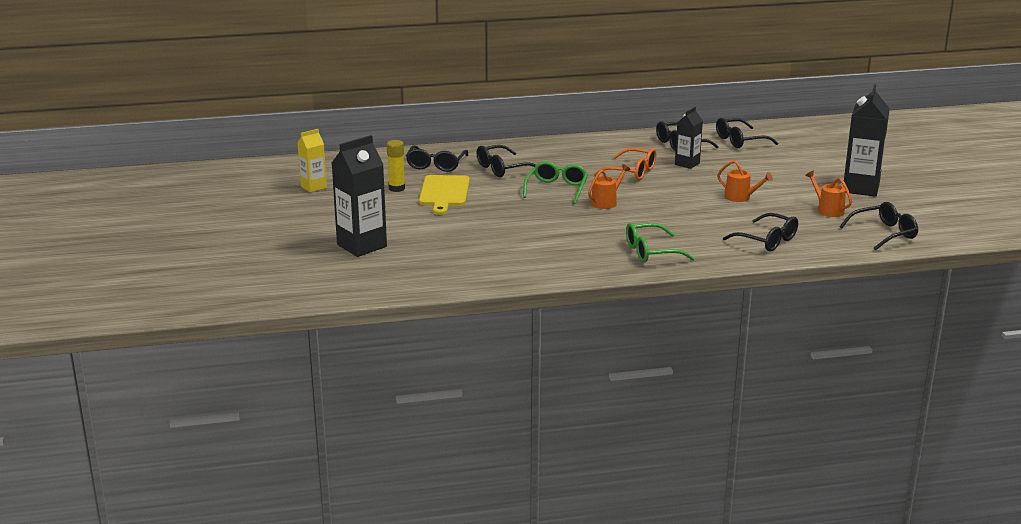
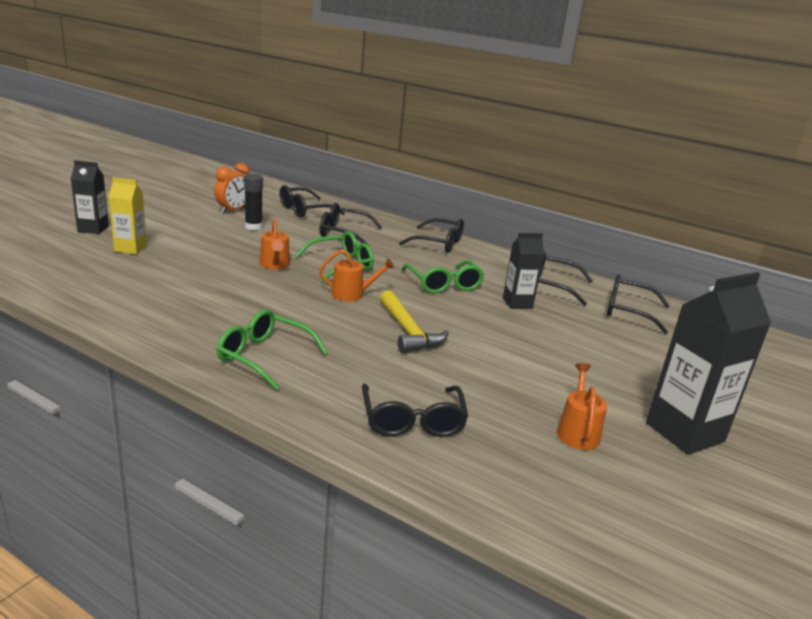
camera: 40 degrees right, 0 degrees up
(313, 187) = (190, 187): yellow carton -> yellow carton (130, 249)
(362, 246) = (93, 229): black carton -> black carton, size x0.58
(396, 188) = (233, 210): yellow glue stick -> orange clock
(444, 193) = (253, 227): yellow cutting board -> black glue stick
(632, 172) = (444, 284): orange glasses -> green glasses
(676, 206) = (408, 331): none -> yellow hammer
(740, 197) = (497, 359): orange watering can -> orange watering can (275, 265)
(884, 233) = (596, 512): black glasses -> black glasses (439, 243)

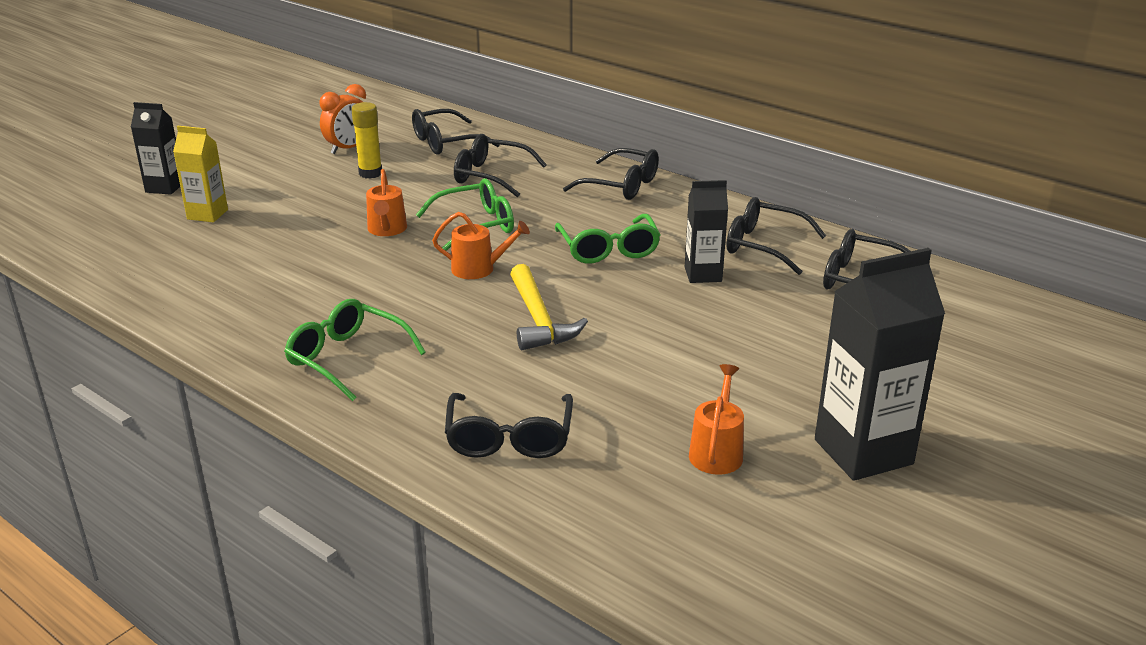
camera: 10 degrees right, 5 degrees up
(253, 227) = (370, 173): black glue stick -> yellow glue stick

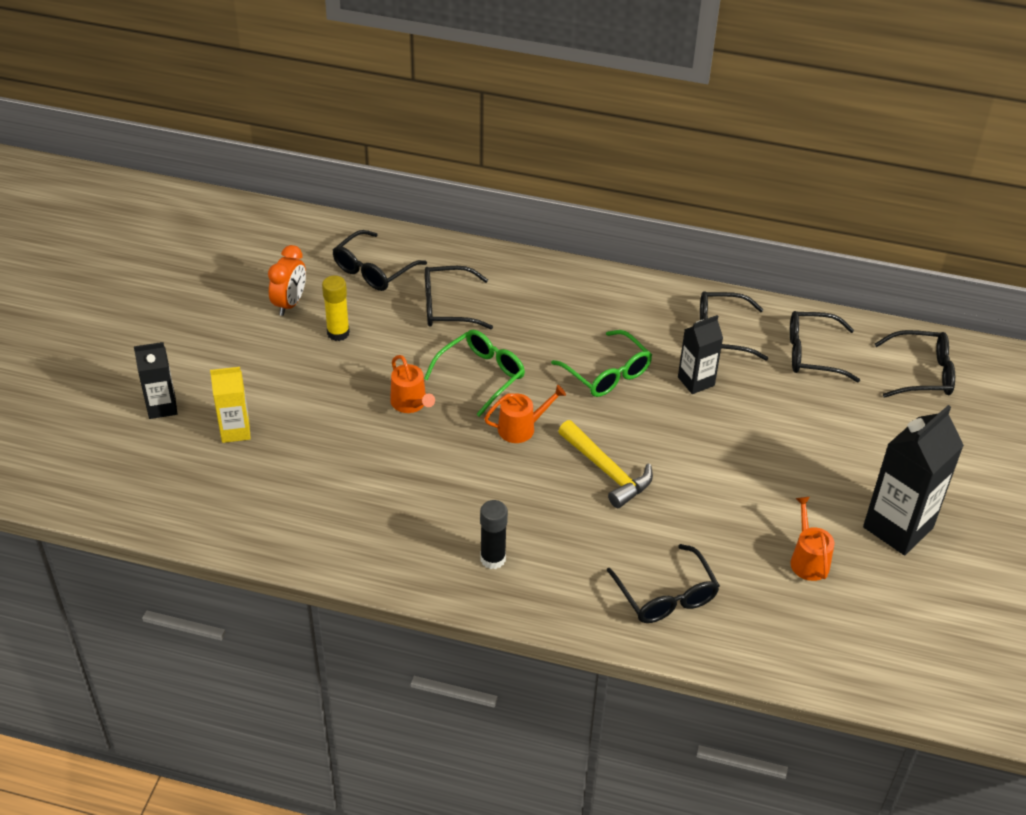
camera: 25 degrees left, 15 degrees up
(347, 358) = (493, 559): green glasses -> black glue stick
(621, 185) = (567, 288): black glasses -> black glasses (922, 373)

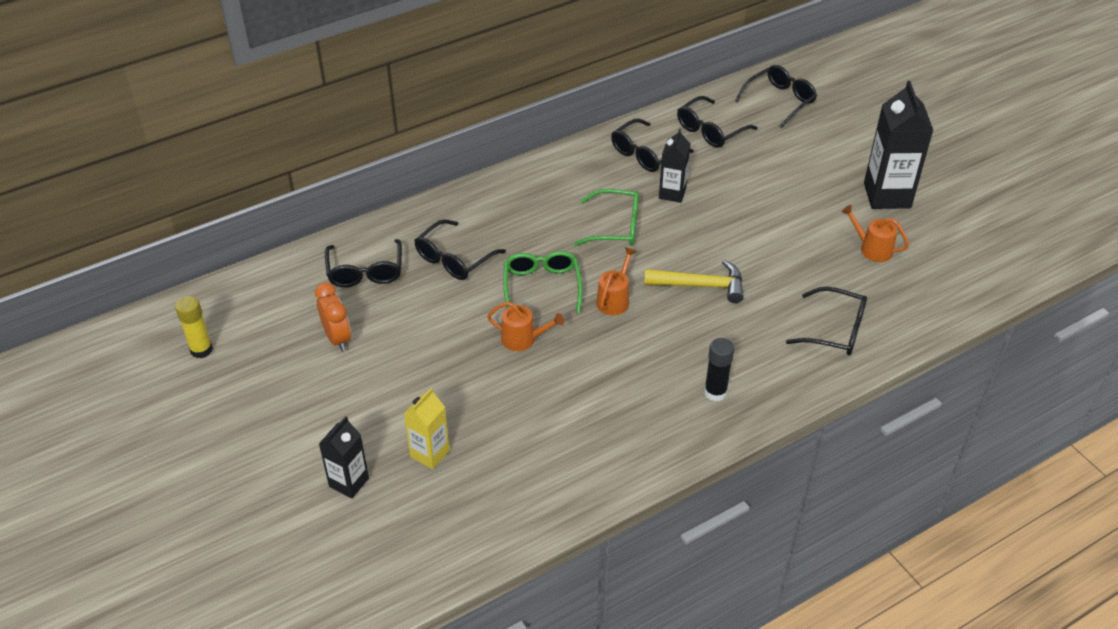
camera: 45 degrees left, 0 degrees up
(338, 333) = (404, 332): yellow glue stick -> yellow glue stick (201, 350)

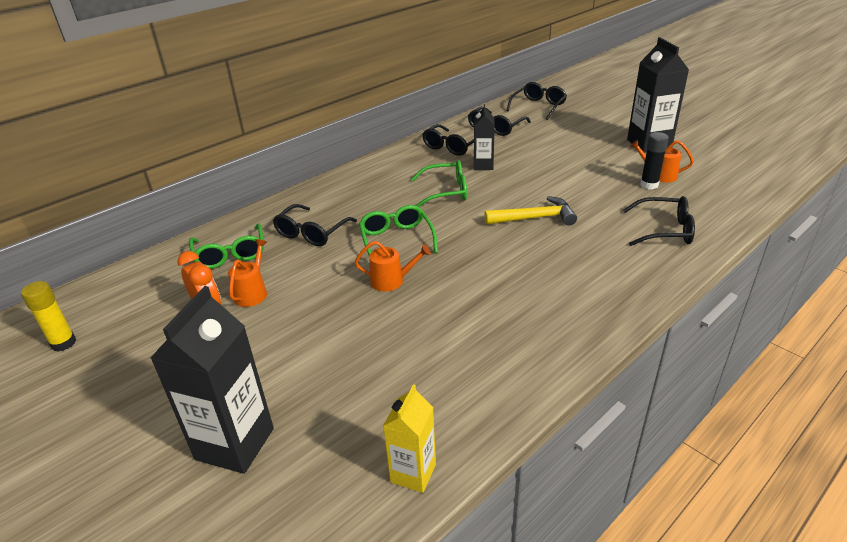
camera: 10 degrees left, 10 degrees down
(349, 482) = (235, 444): black carton -> black carton, size x1.72
(365, 272) = (230, 254): black glasses -> green glasses
(430, 453) = (322, 397): yellow carton -> yellow carton (413, 473)
(614, 300) = (465, 239): orange watering can -> orange watering can (252, 293)
(715, 392) = (587, 292): black glue stick -> black glue stick (649, 185)

